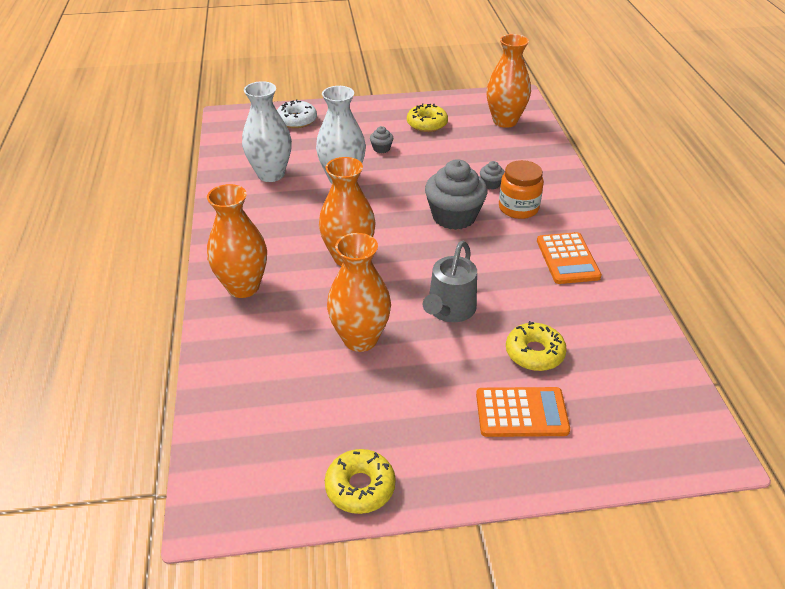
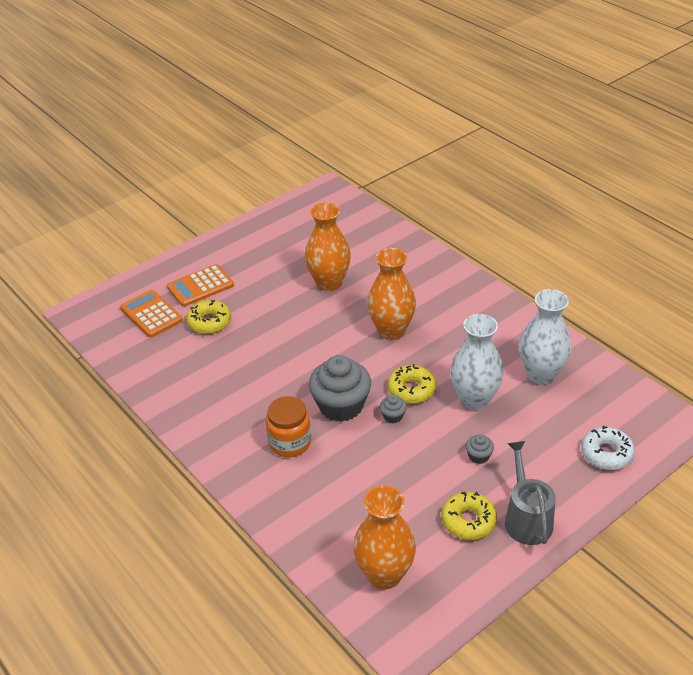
camera: 150 degrees right, 0 degrees up
(243, 287) = (439, 279): orange vase -> none
(360, 487) = (266, 223): yellow donut -> yellow donut (411, 390)
(449, 310) = (285, 325): grey watering can -> grey watering can (526, 518)
(491, 184) = (334, 460): grey cupcake -> grey cupcake (393, 416)
(567, 259) = (219, 406): orange calculator -> orange calculator (151, 314)

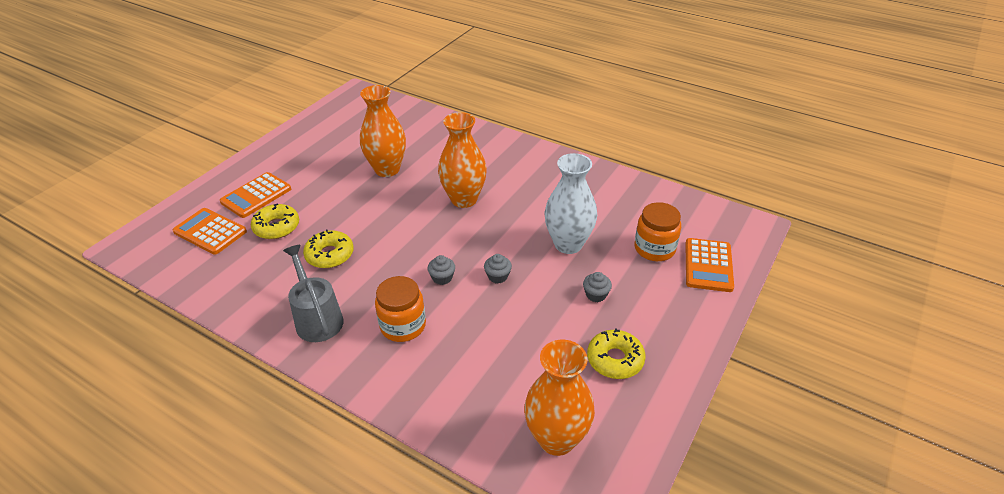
camera: 20 degrees left, 0 degrees up
(341, 405) = (442, 278): grey cupcake -> grey cupcake, size x0.43
(411, 390) = (505, 248): yellow donut -> yellow donut (330, 255)
(526, 518) = (668, 343): grey watering can -> grey watering can (317, 319)
(541, 374) = (617, 209): white vase -> none
(559, 424) = (654, 249): none -> orange jar
(606, 454) = (708, 265): white donut -> orange calculator

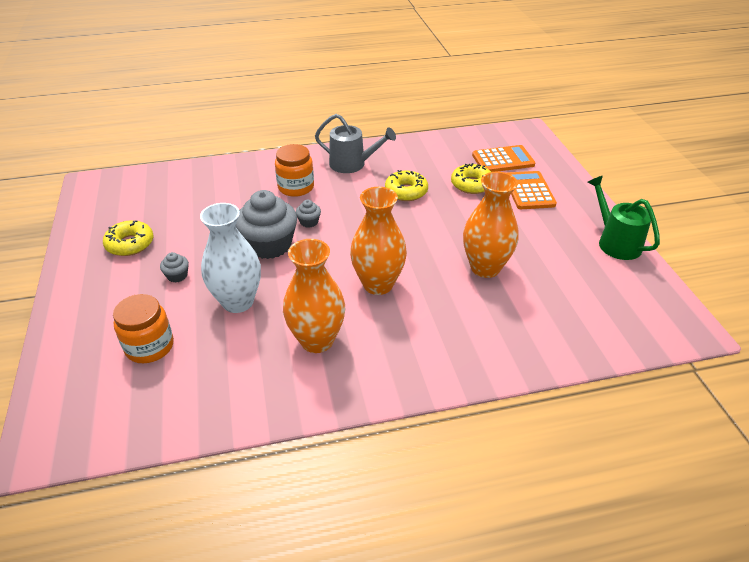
camera: 135 degrees right, 0 degrees up
(292, 137) = (615, 242): none -> green watering can
(498, 276) = (269, 245): grey cupcake -> grey cupcake, size x2.31
(556, 439) = (141, 192): orange vase -> orange vase (317, 340)
(708, 265) = (83, 361): orange calculator -> none

